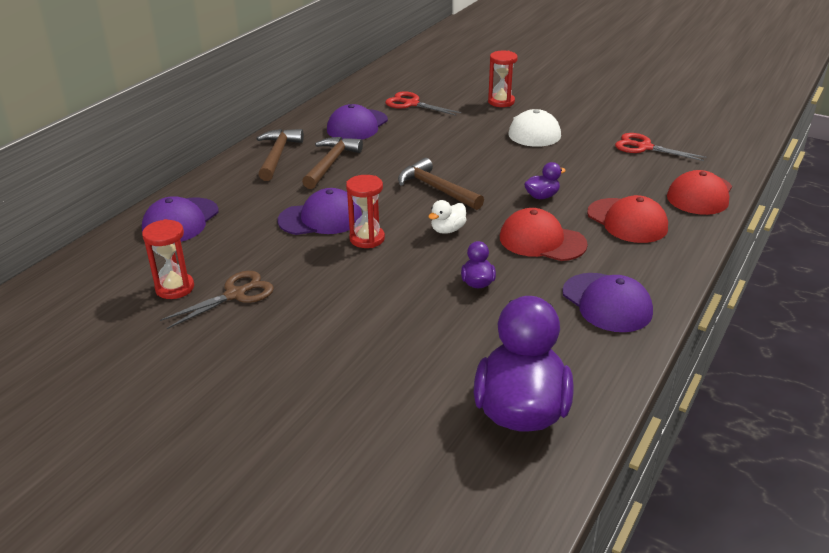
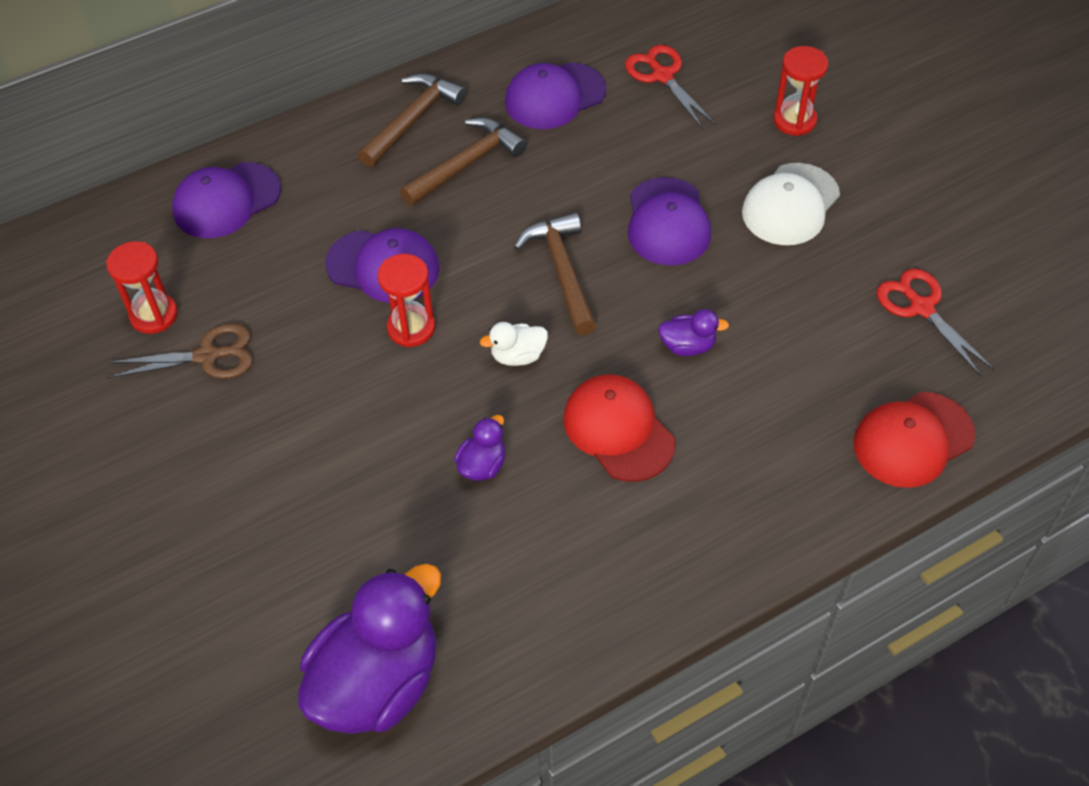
camera: 30 degrees right, 20 degrees up
(607, 303) = (608, 574): purple cap -> purple cap (667, 222)
(627, 221) = (761, 445): red cap -> none

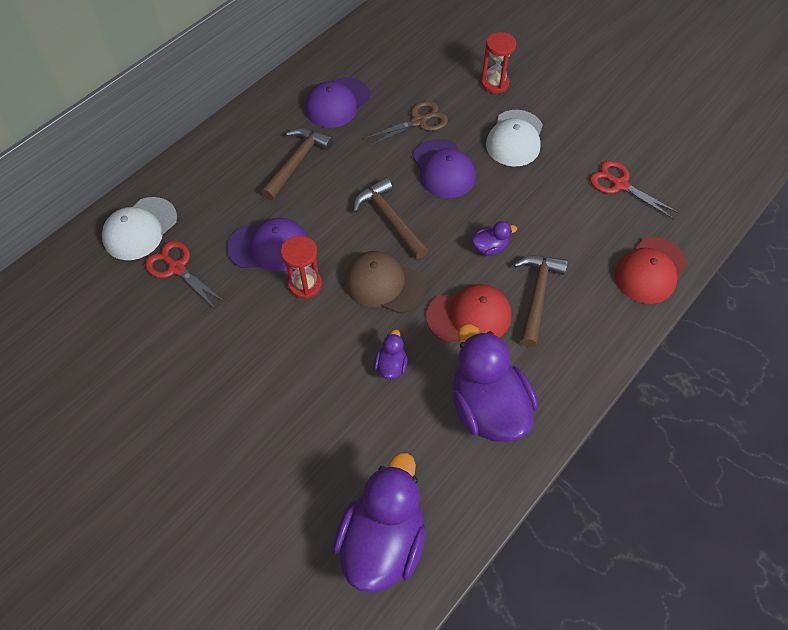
camera: 20 degrees left, 5 degrees up
(154, 315) = (119, 325): red hourglass -> none
(207, 356) = (170, 343): brown scissors -> brown scissors (418, 121)
(226, 201) = (140, 229): purple cap -> white cap
(413, 119) = (249, 140): brown hammer -> brown hammer (537, 295)
(517, 356) = (384, 284): white duck -> brown cap
(591, 557) = (487, 407): none -> purple duck
(618, 430) = (469, 316): red cap -> red cap turned 135 degrees clockwise
(662, 76) = (401, 73): red scissors -> red scissors (177, 268)

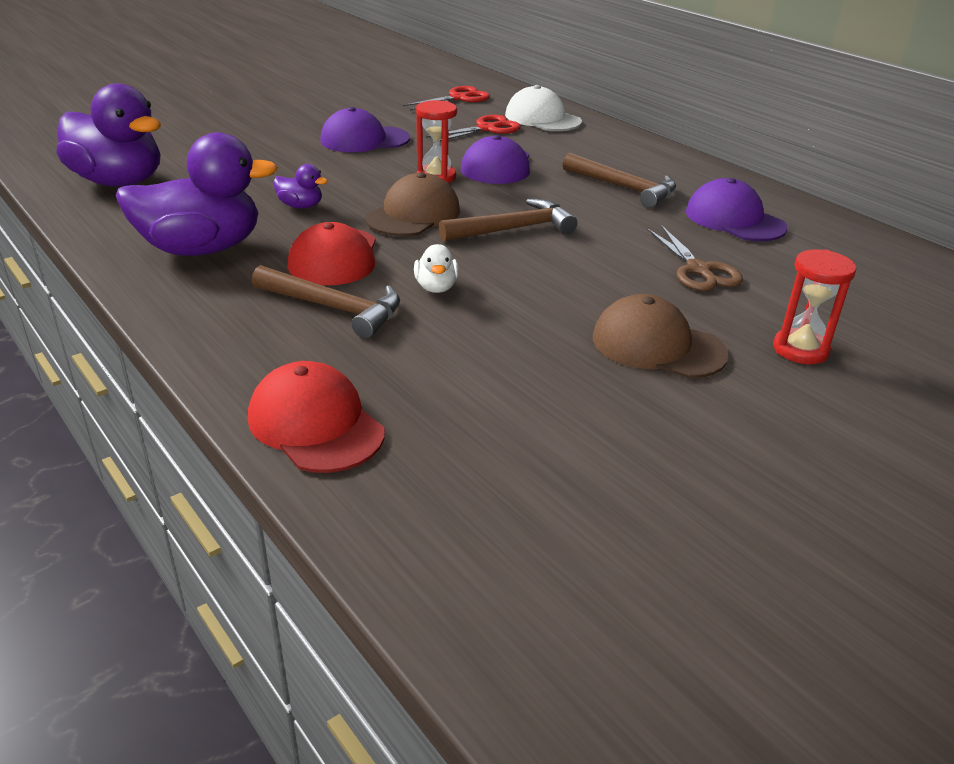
camera: 100 degrees right, 25 degrees down
(443, 169) = (596, 275): purple cap -> purple cap (364, 140)
(490, 247) = (436, 287): purple duck -> white duck
(515, 138) = (657, 346): white cap -> brown cap
(620, 184) = (525, 438): red scissors -> red scissors (459, 98)

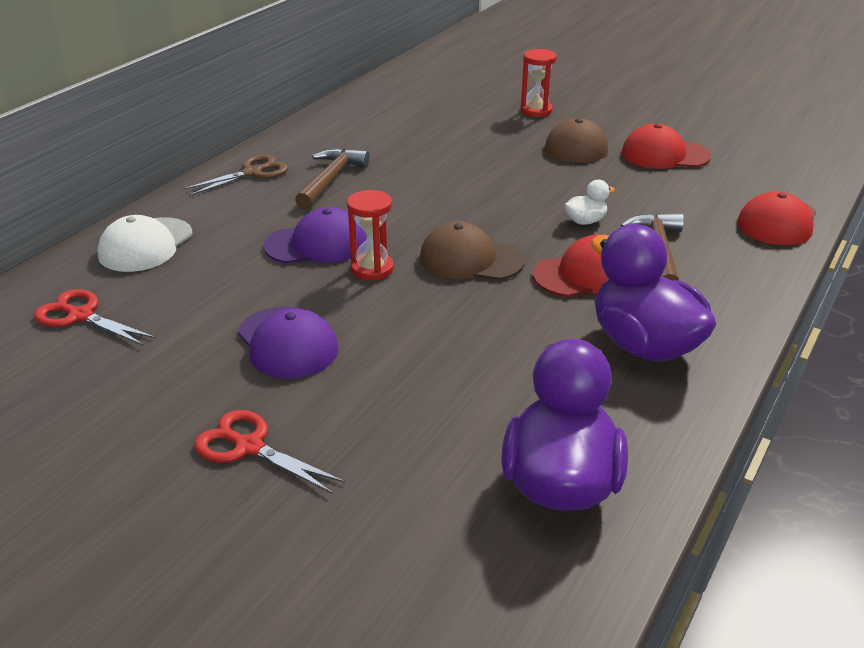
camera: 110 degrees left, 0 degrees up
(300, 206) = (506, 324): purple duck -> none
(486, 129) = (201, 271): red scissors -> red scissors (249, 447)
(514, 229) = (457, 211): brown hammer -> none
(584, 410) = (664, 155): none -> red cap
(698, 270) = (462, 141): brown scissors -> brown scissors (252, 173)
(734, 220) = (363, 136): purple cap -> none

